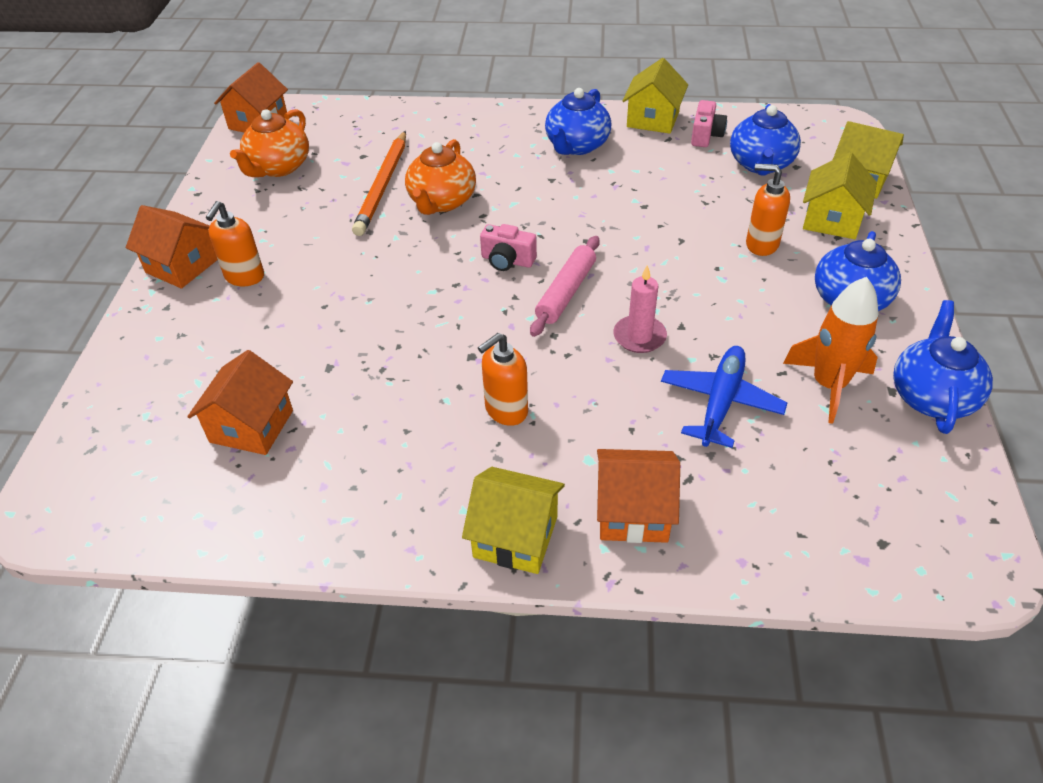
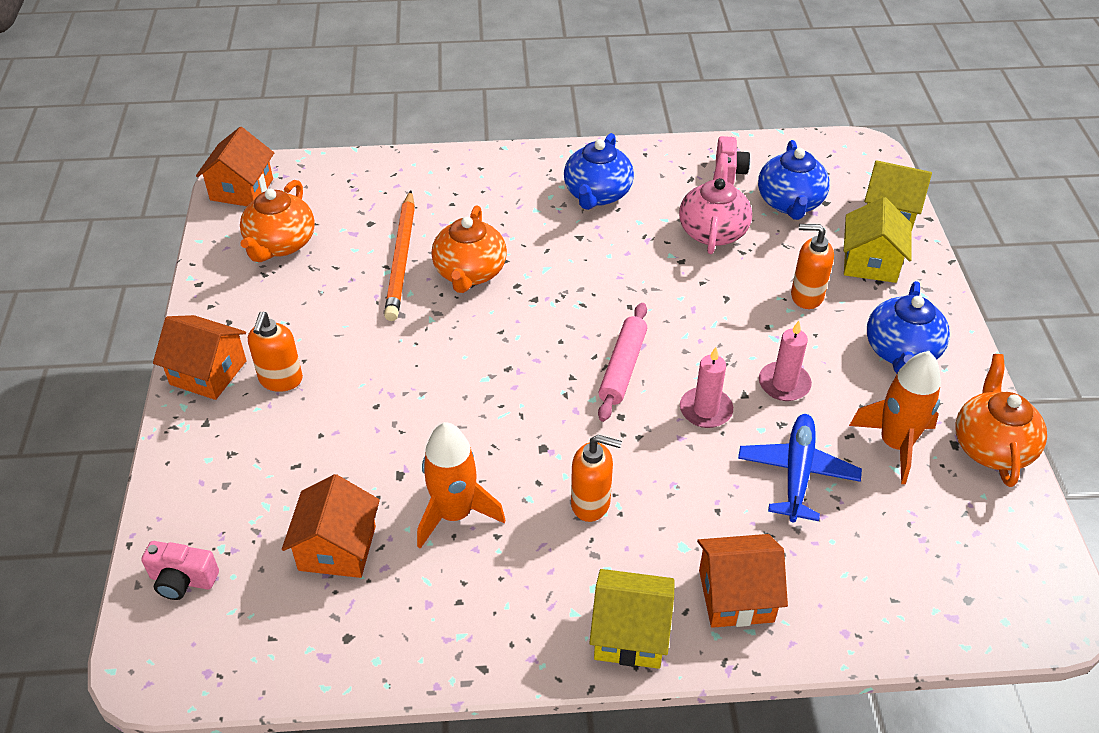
camera: 10 degrees left, 0 degrees up
(371, 407) = (454, 514): none -> orange rocket
(506, 410) = (591, 503): orange soap dispenser -> orange soap dispenser turned 120 degrees counterclockwise
(507, 260) = (555, 336): pink camera -> pink camera (182, 580)
(653, 119) = (670, 156): yellow house -> none
(680, 183) = (713, 231): none -> pink teapot
(723, 320) = (784, 384): none -> pink candle
(931, 396) = (991, 446): blue teapot -> orange teapot

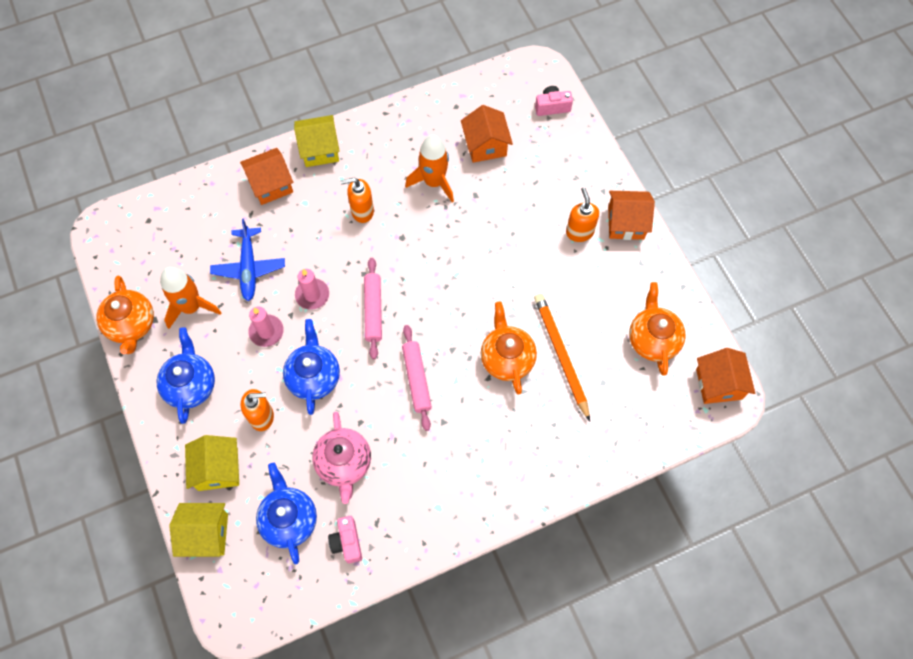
camera: 160 degrees right, 20 degrees up
(594, 282) = (416, 379): none -> pink rolling pin
(597, 194) = (446, 475): blue teapot -> blue teapot (314, 376)

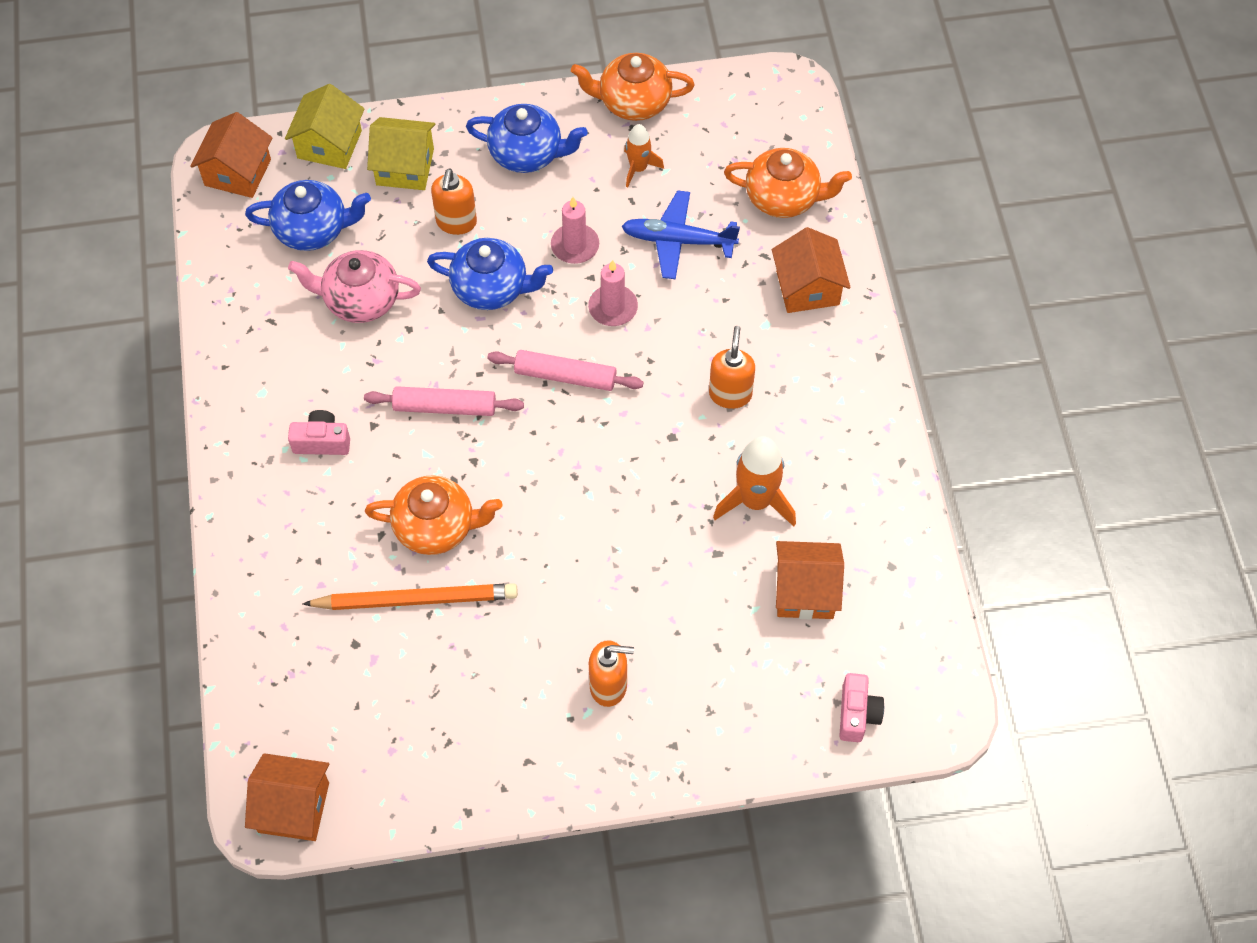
camera: 105 degrees right, 5 degrees down
(191, 307) = (638, 168): orange rocket -> orange rocket, size x0.60
(320, 149) = (854, 360): yellow house -> none
(347, 542) = (260, 284): pink camera -> pink camera (322, 441)
(626, 223) = (605, 762): orange house -> orange house (237, 172)
(653, 339) = (396, 736): orange teapot -> orange teapot (784, 198)

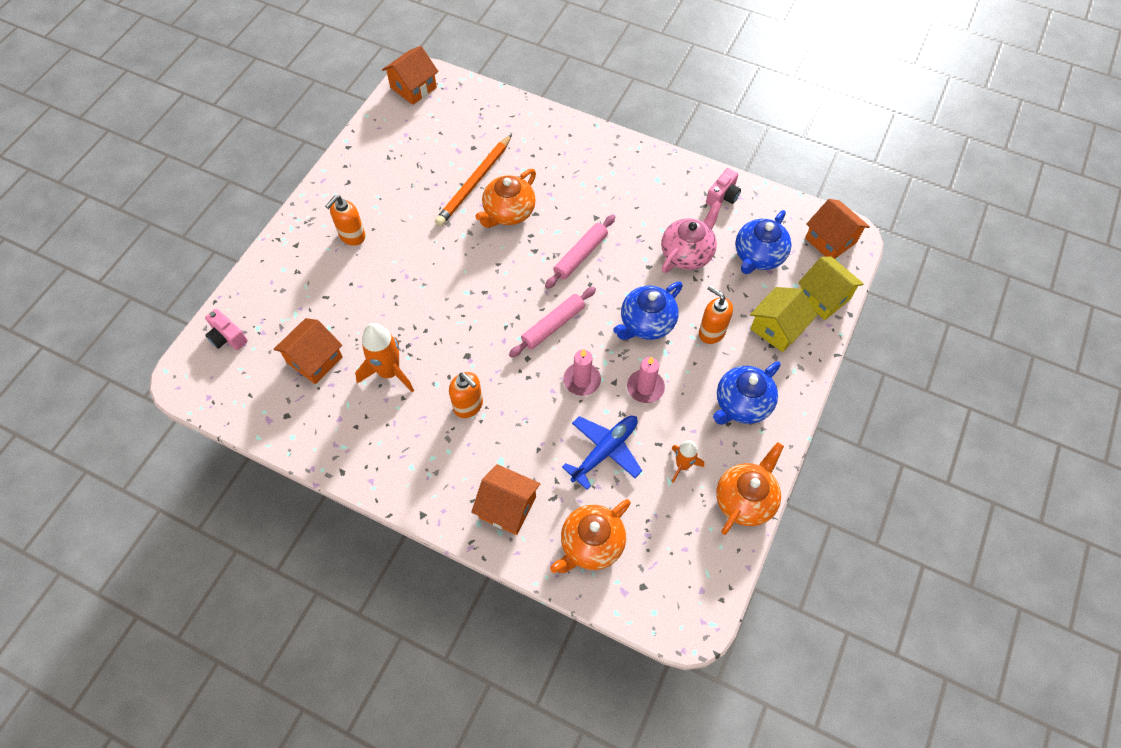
camera: 125 degrees right, 0 degrees up
(322, 441) = (603, 190): pink camera -> pink camera (722, 196)

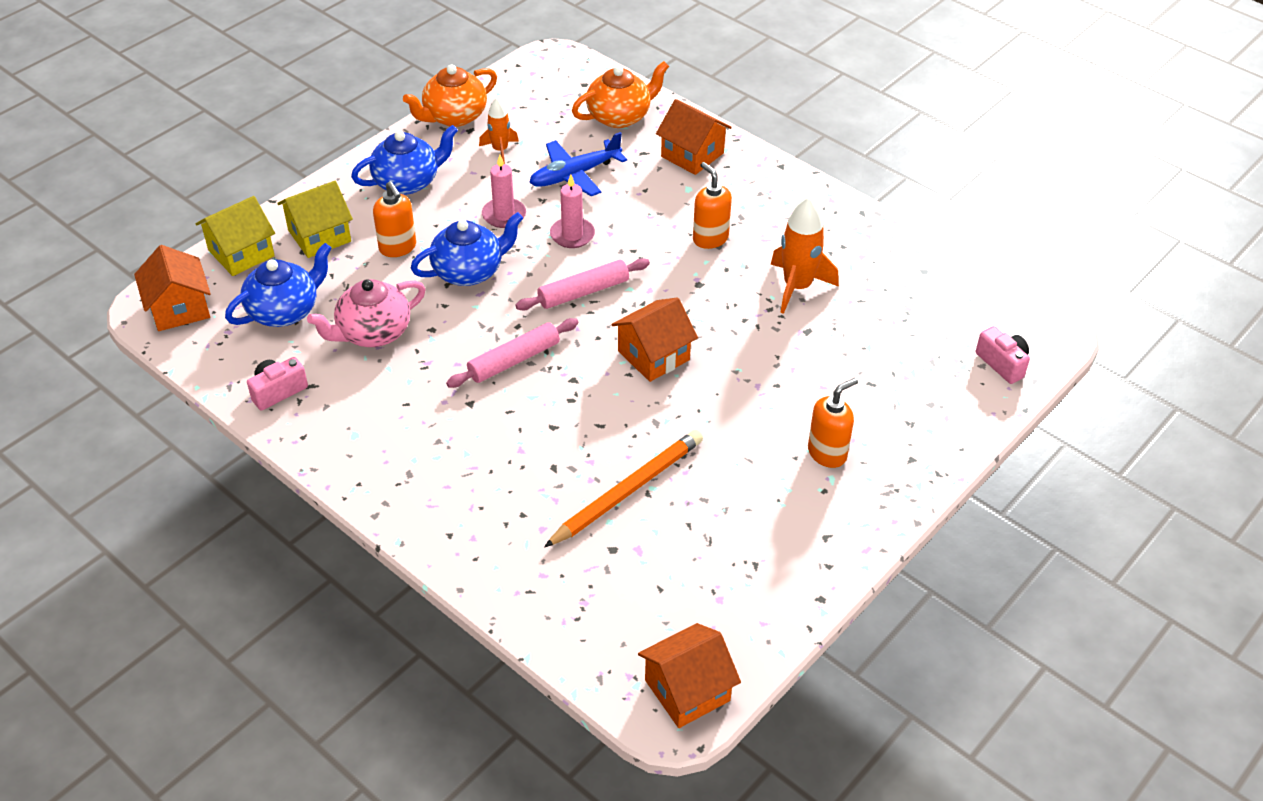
camera: 165 degrees left, 15 degrees down
(314, 360) = (888, 317): orange house -> orange house (653, 355)
(508, 212) = (591, 436): orange teapot -> none
(823, 297) = (241, 253): yellow house -> yellow house turned 75 degrees clockwise

